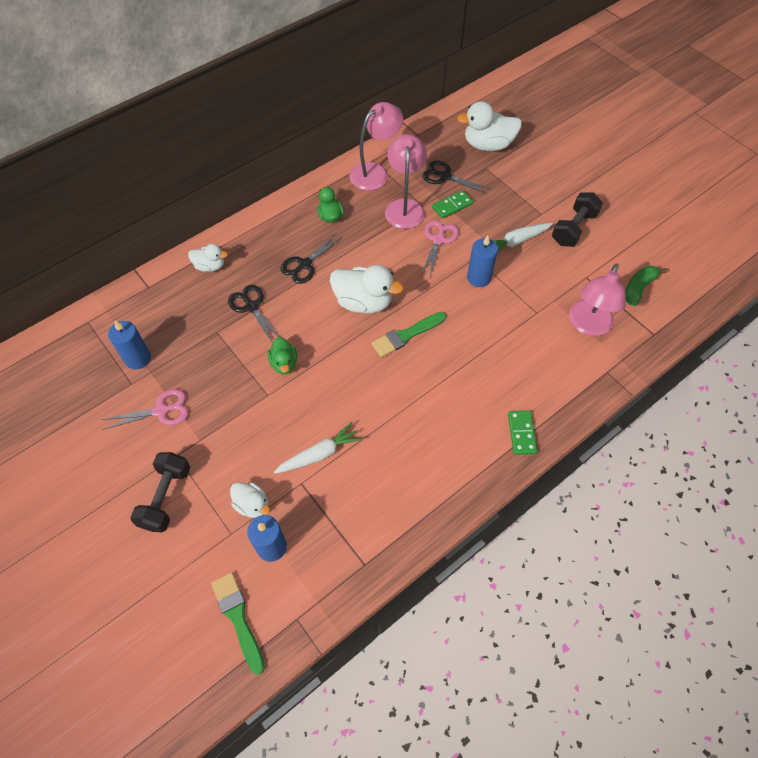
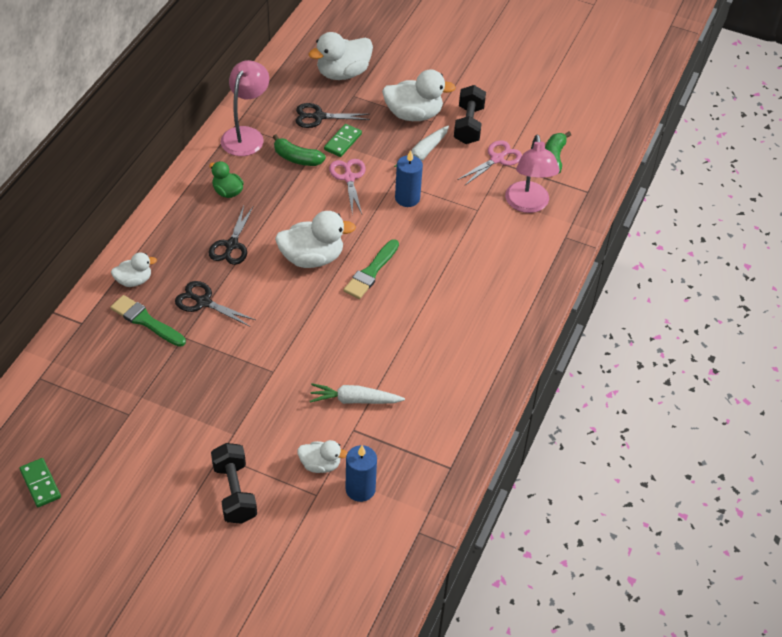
camera: 30 degrees left, 10 degrees down
(138, 358) = (119, 390): blue candle -> none
(161, 411) = (177, 425): pink scissors -> pink scissors (497, 159)
(238, 618) = (367, 554): green brush -> green brush (146, 321)
(284, 363) = (270, 339): green duck -> none
(319, 454) = (354, 400): white carrot -> white carrot turned 120 degrees counterclockwise
(405, 207) = (297, 158): pink lamp -> green banana
(521, 433) = (521, 313): green domino -> green domino (40, 484)
(529, 202) = (413, 114): none -> white duck

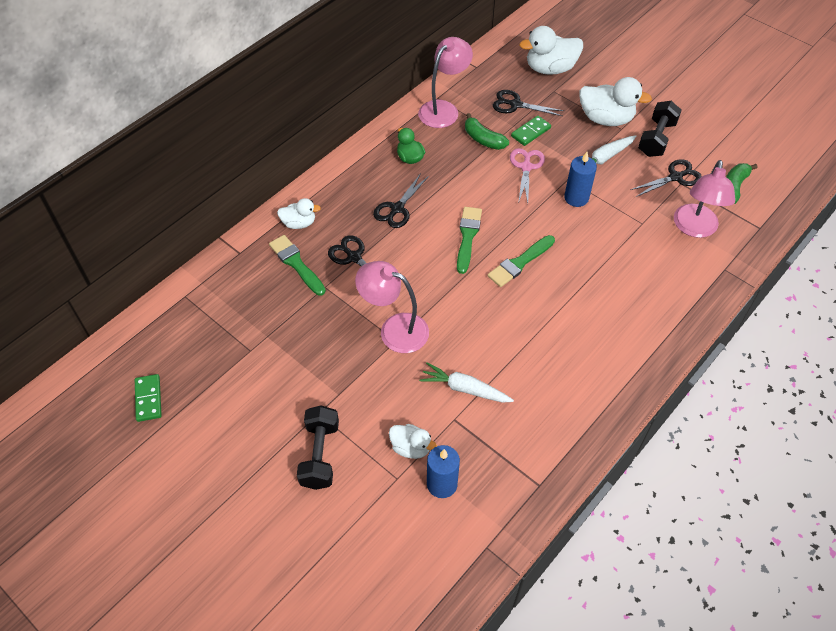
camera: 20 degrees right, 5 degrees up
(268, 361) = (394, 329): none -> pink lamp
(312, 258) = (467, 237): white duck -> green brush
(497, 159) = (675, 177): pink scissors -> black scissors

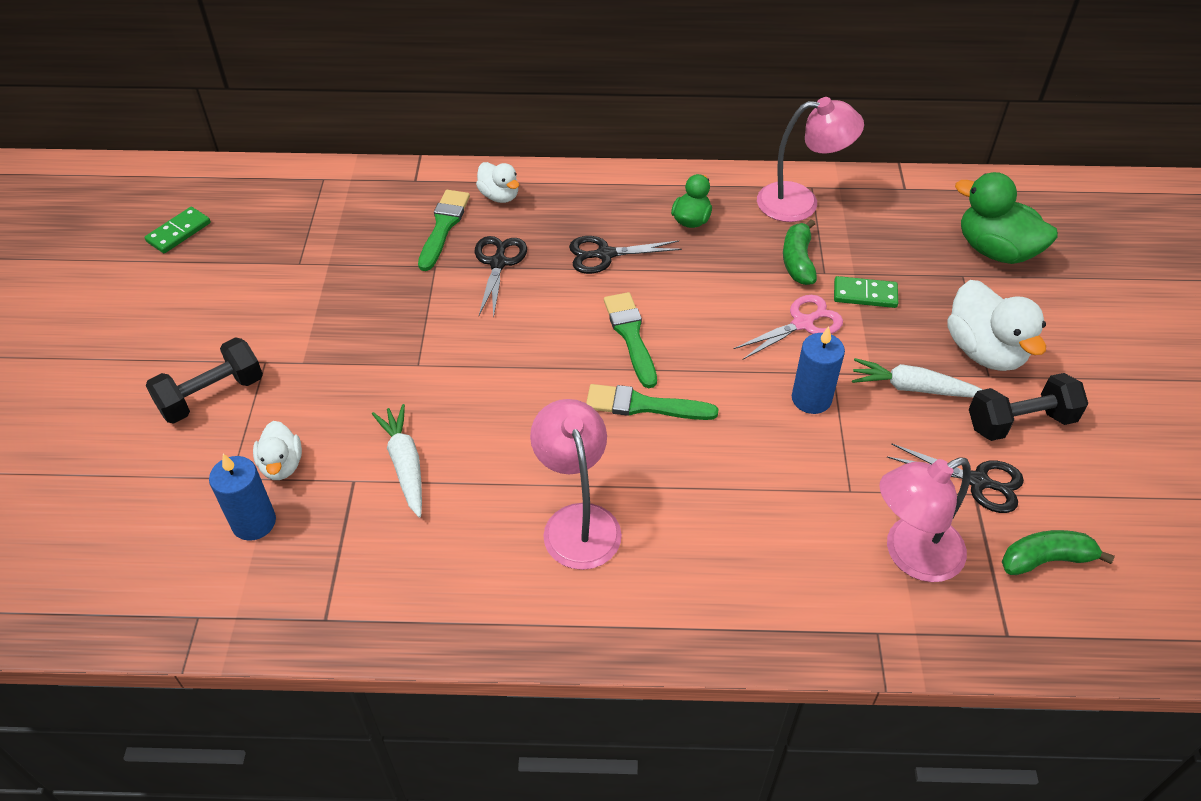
camera: 50 degrees right, 5 degrees down
(394, 329) = (432, 354): pink lamp -> pink lamp (577, 521)
(467, 237) = (631, 336): green brush -> green brush turned 75 degrees counterclockwise
(515, 104) = (891, 255): black scissors -> none
(550, 69) = (995, 250): white duck -> green duck

